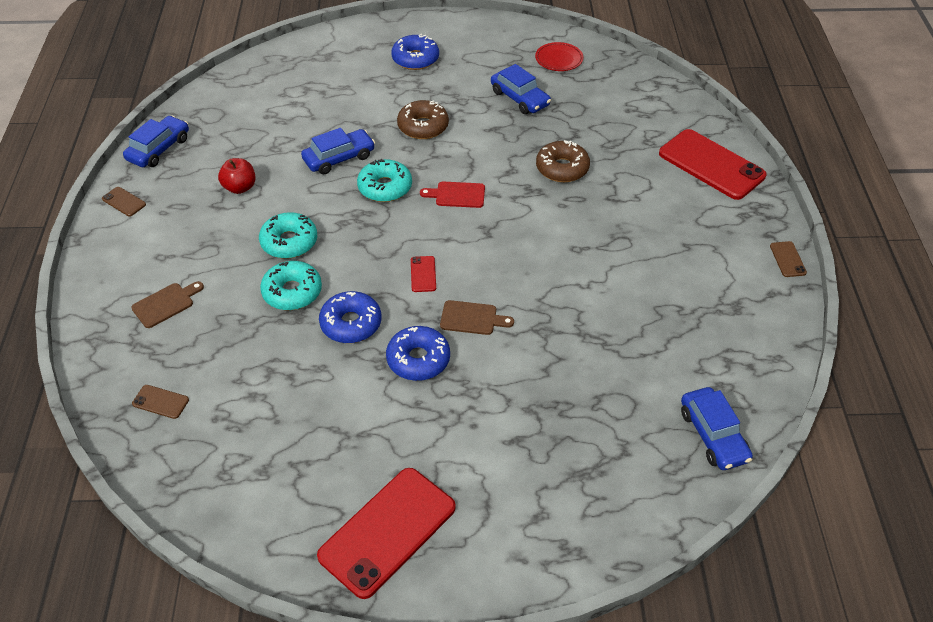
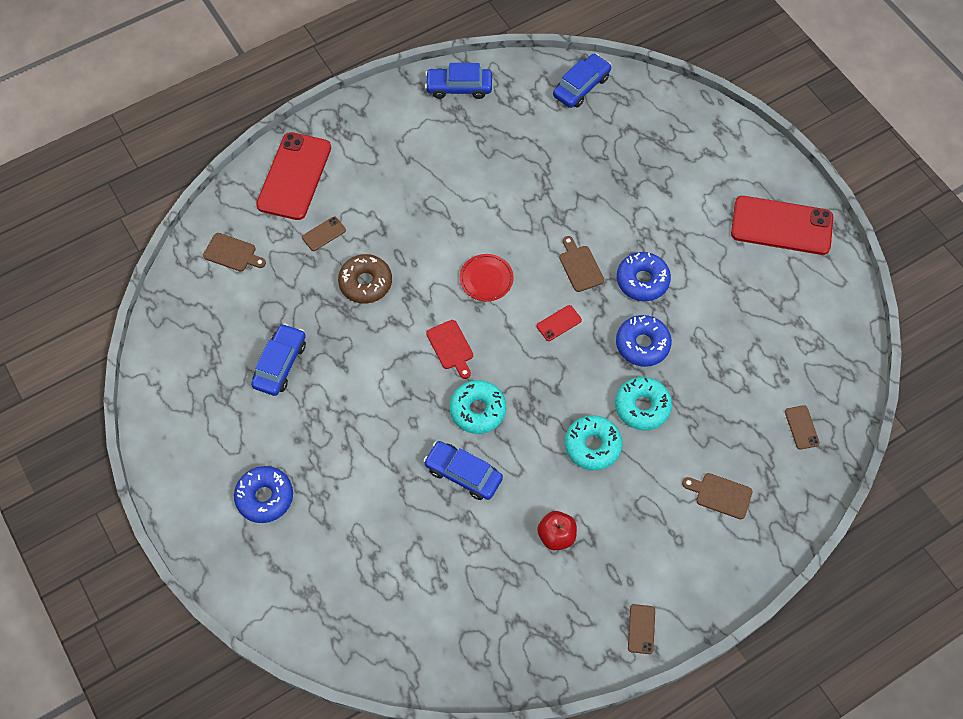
camera: 120 degrees left, 15 degrees up
(159, 149) = (554, 656): blue car -> blue car (459, 87)
(423, 126) = (373, 427): brown donut -> none
(559, 59) = (193, 360): red plate -> red plate (486, 279)
(647, 105) = (232, 253): none -> brown cutting board
(787, 259) = (383, 93): brown phone -> brown phone (324, 234)

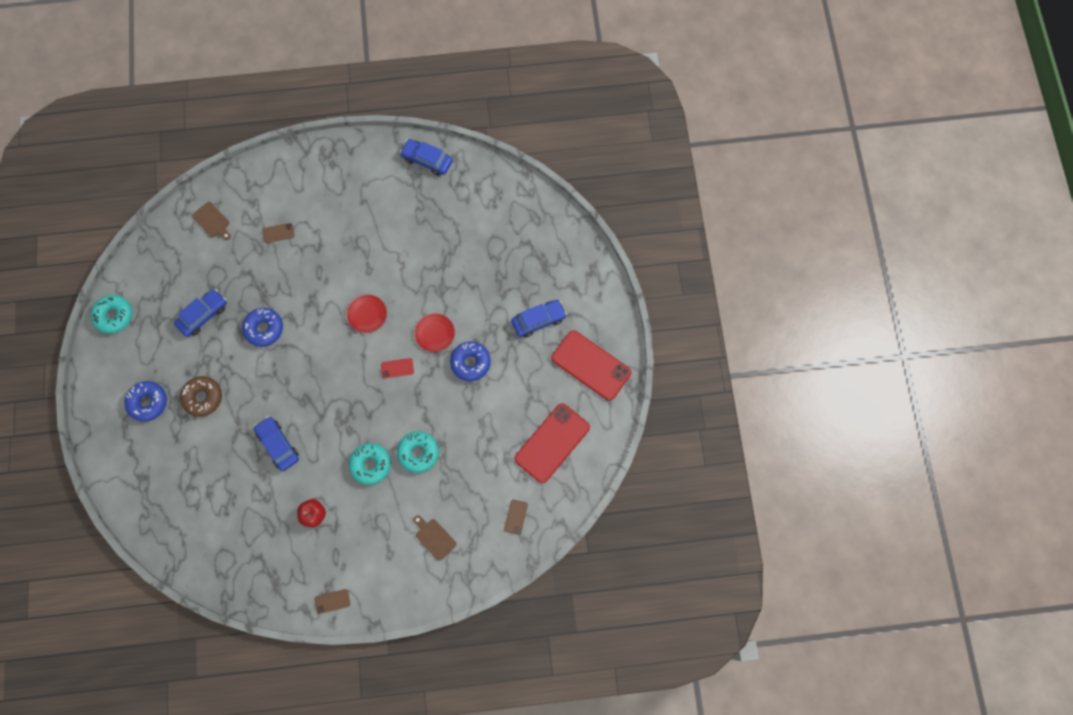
camera: 25 degrees right, 10 degrees up
(294, 176) = (281, 181): red phone -> red phone (552, 443)
(365, 283) = (287, 281): brown donut -> brown donut (203, 397)
(451, 347) = (317, 353): red cutting board -> none
(478, 410) = (311, 405): turquoise donut -> turquoise donut (114, 316)
(580, 266) = (434, 333): brown cutting board -> red plate
(581, 86) = (513, 196): blue car -> blue car (538, 320)
(641, 629) = (332, 601): brown phone -> brown phone turned 45 degrees clockwise
(642, 344) = (444, 409): blue donut -> blue donut (264, 329)

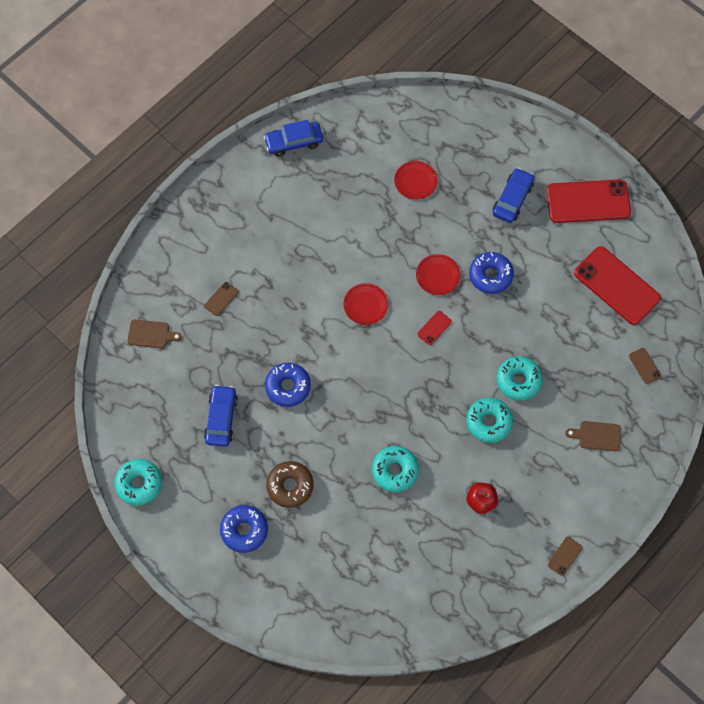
camera: 40 degrees left, 5 degrees down
(278, 445) = (395, 470): blue car -> turquoise donut
(483, 253) = (415, 181): none -> red plate
(552, 443) = (616, 285): red phone -> red phone turned 45 degrees counterclockwise

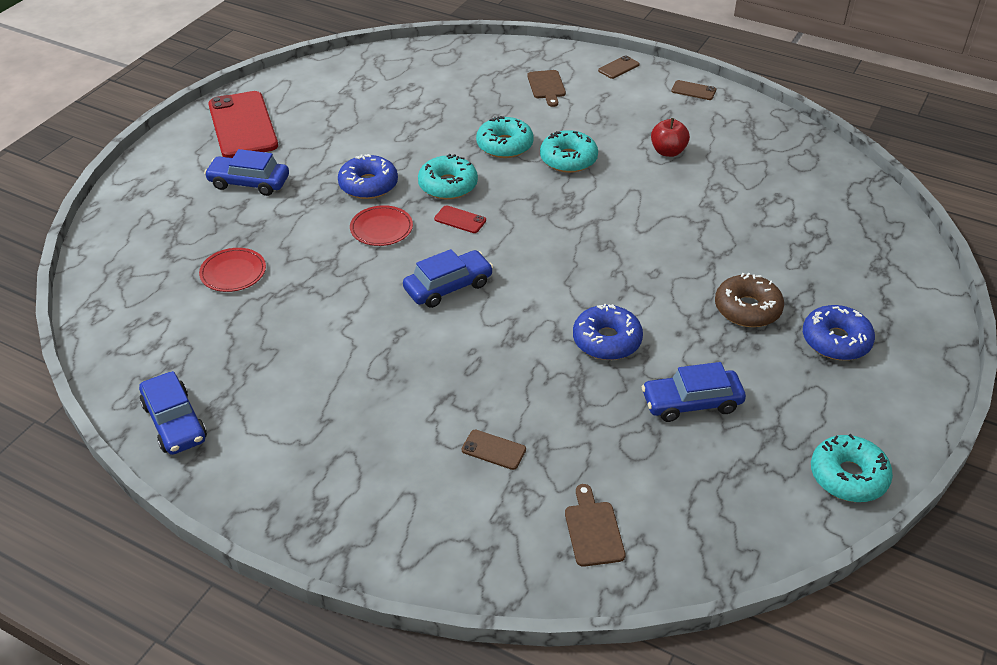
camera: 105 degrees left, 25 degrees down
(366, 305) = (448, 287): red plate -> blue car
(395, 470) = (670, 221): turquoise donut -> turquoise donut (448, 185)
(616, 285) = (354, 94): red phone -> none
(644, 366) = (449, 66): brown phone -> brown phone (618, 67)

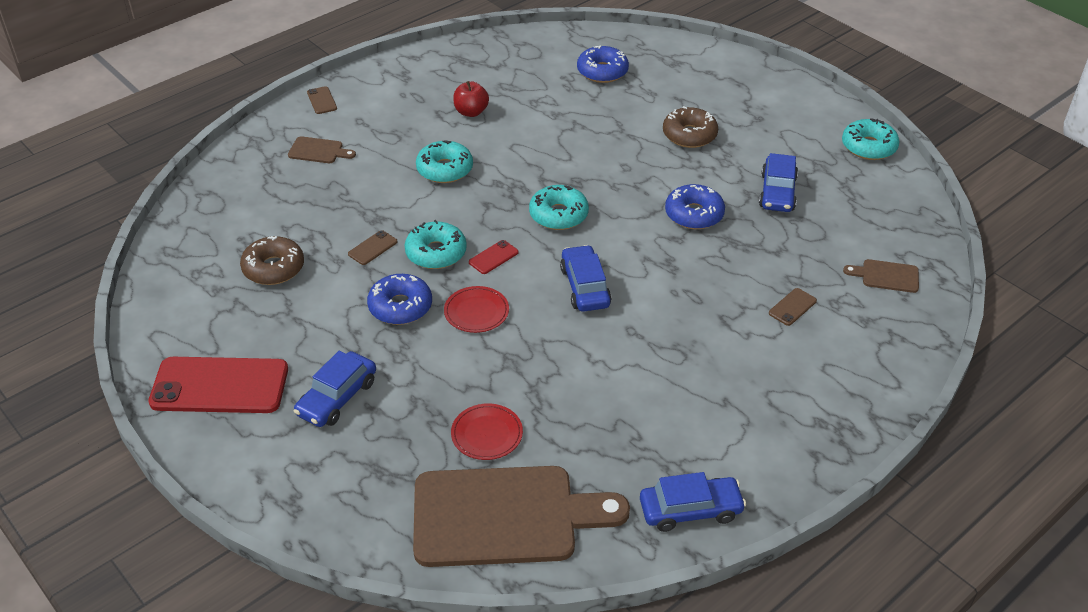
camera: 70 degrees left, 0 degrees up
(142, 306) = (504, 516): none -> brown cutting board
(384, 109) = (273, 268): none -> brown donut
(504, 145) = (396, 201): turquoise donut -> turquoise donut (558, 215)
(693, 90) = (391, 71): brown phone -> brown phone (372, 248)
(836, 341) = (740, 107): blue donut -> blue donut (602, 71)

